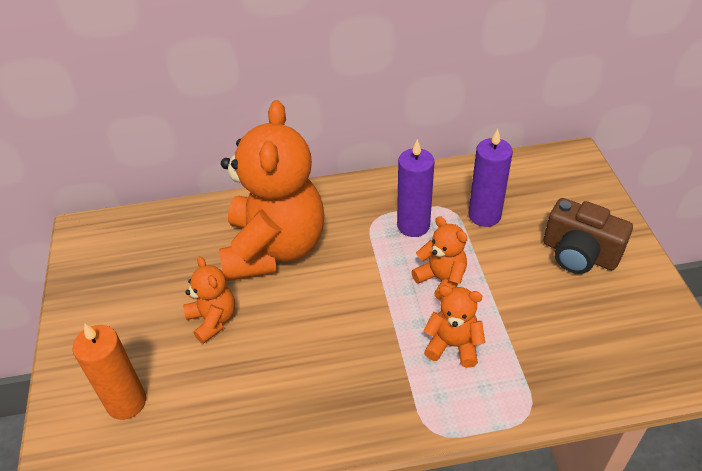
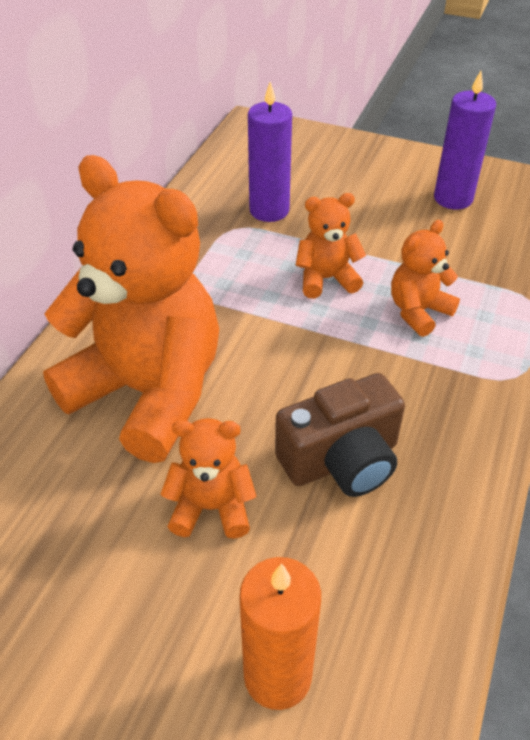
camera: 60 degrees left, 0 degrees up
(413, 225) = (232, 263): purple candle -> purple candle (453, 198)
(579, 254) = (373, 182): brown camera -> brown camera (342, 460)

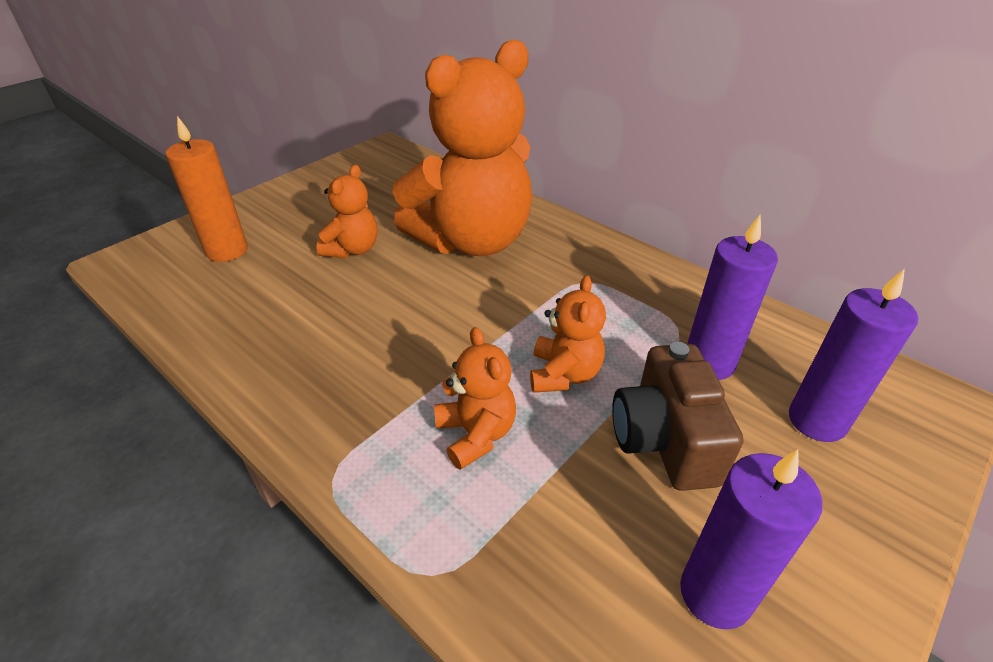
camera: 110 degrees right, 5 degrees down
(300, 167) = (817, 420): none -> purple candle
(342, 460) = (338, 316): brown camera -> brown camera (665, 439)

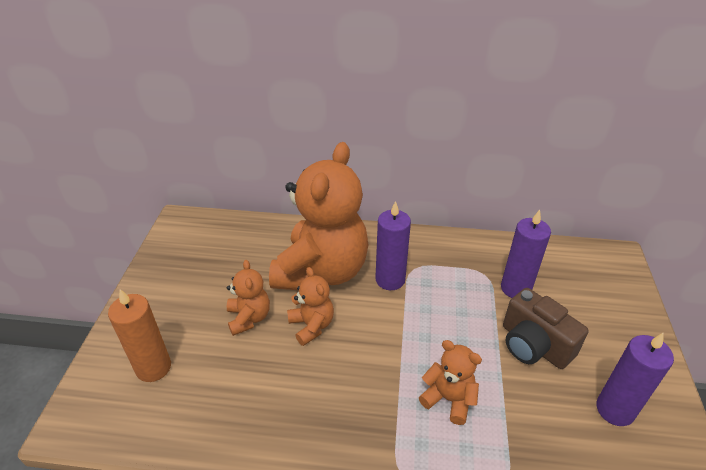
camera: 35 degrees left, 0 degrees up
(564, 374) = (457, 335): orange teddy bear -> orange teddy bear (311, 326)
(817, 420) = (582, 295): purple candle -> purple candle (390, 279)

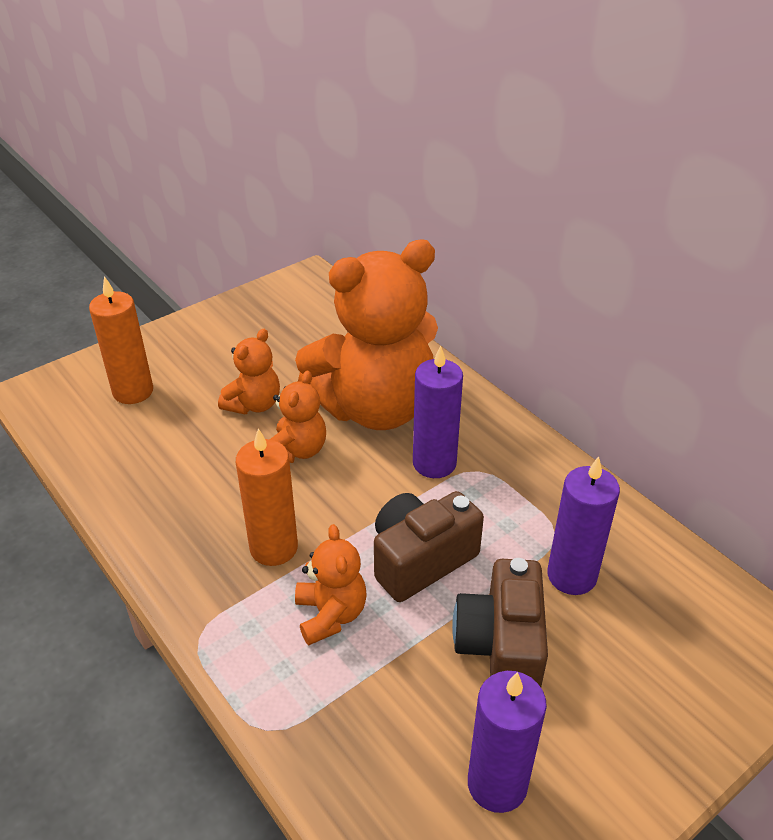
camera: 45 degrees right, 0 degrees up
(373, 390) = (274, 548): none -> orange candle
(449, 334) = (420, 560): none -> brown camera

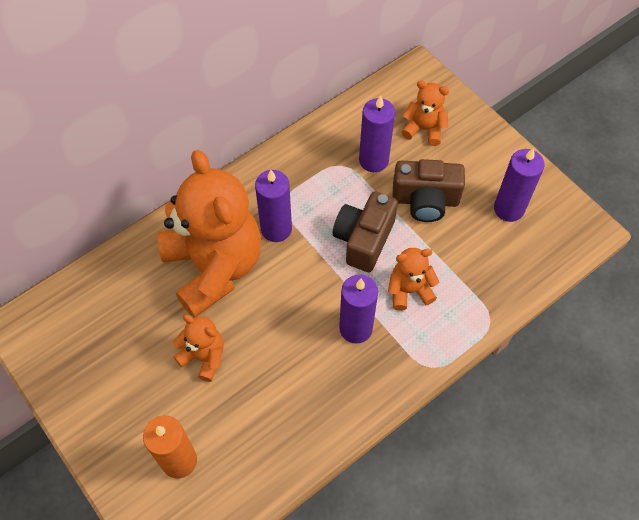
camera: 90 degrees left, 20 degrees up
(274, 548) = (355, 328): orange candle -> purple candle
(297, 450) = (260, 320): orange teddy bear -> orange teddy bear (424, 129)
(420, 560) = (364, 239): brown camera -> brown camera turned 60 degrees clockwise

